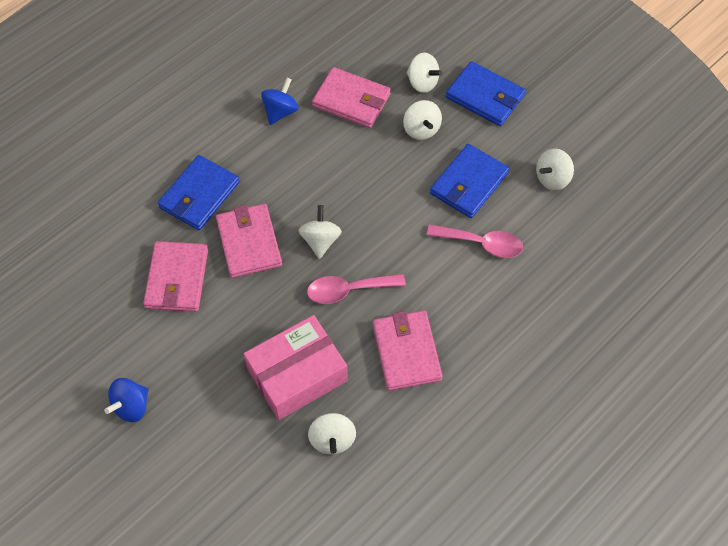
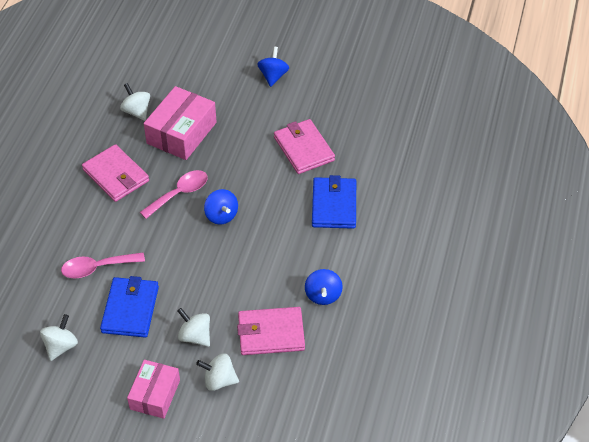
camera: 150 degrees right, 10 degrees down
(249, 242) = (272, 191): pink wallet -> none
(320, 240) = (221, 215): white spinning top -> blue spinning top
(485, 96) = (155, 394): blue wallet -> pink box

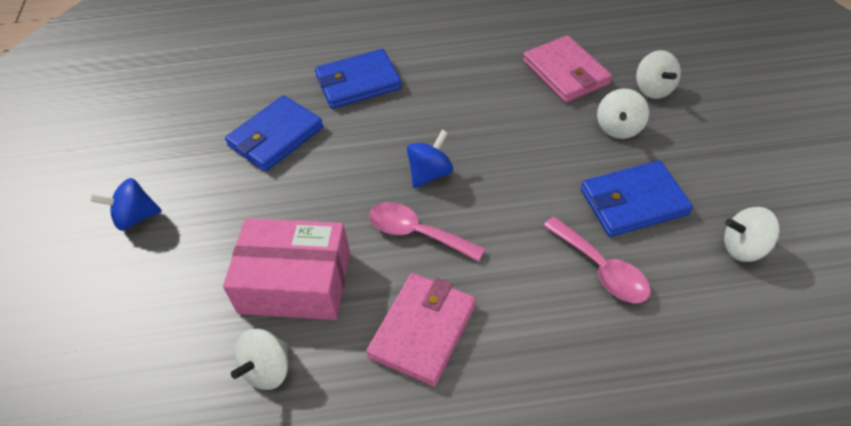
camera: 110 degrees left, 0 degrees up
(155, 394) = (717, 131): pink box -> none
(303, 149) = (275, 137): pink wallet -> blue wallet
(323, 295) = (489, 52): blue spinning top -> none

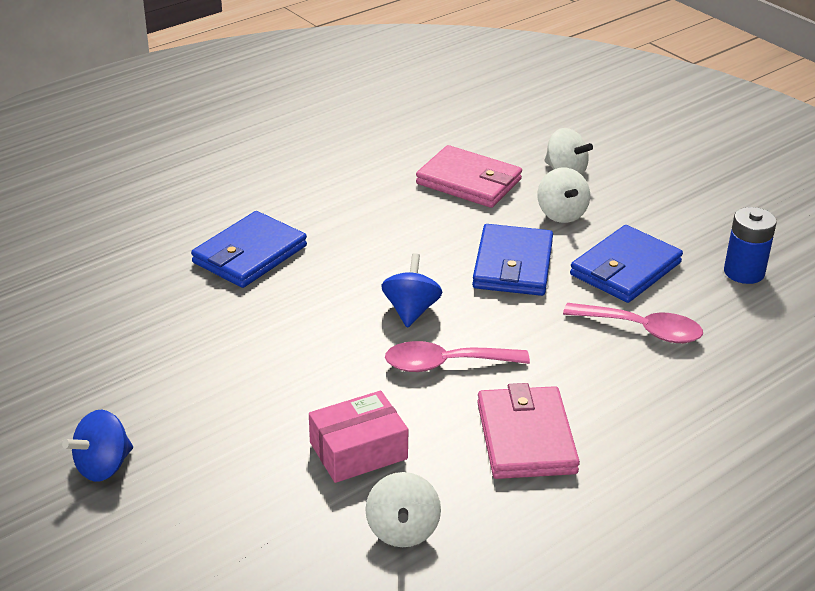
camera: 35 degrees left, 15 degrees down
(275, 137) = (201, 334): blue wallet -> blue wallet (513, 265)
(295, 282) = (358, 450): pink box -> pink box, size x0.66
(743, 248) = (744, 272): white spinning top -> blue battery

